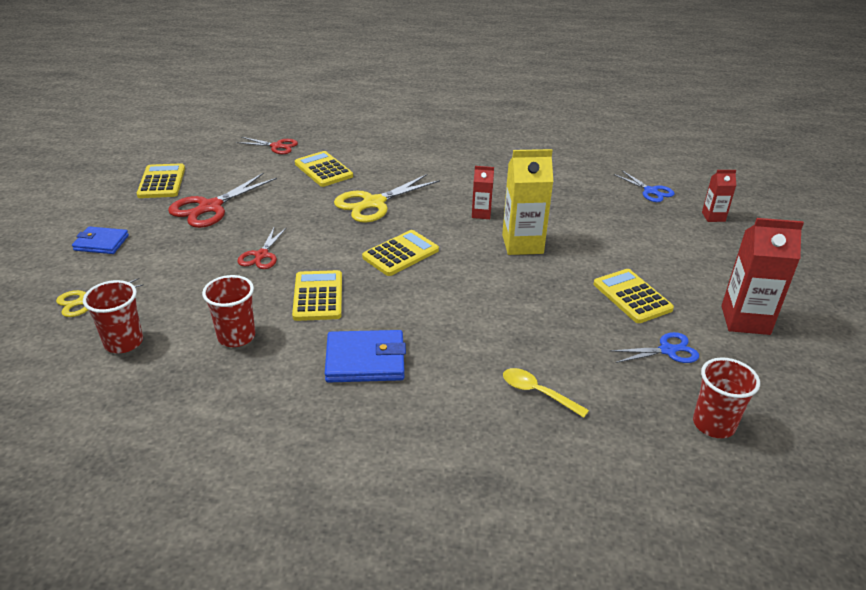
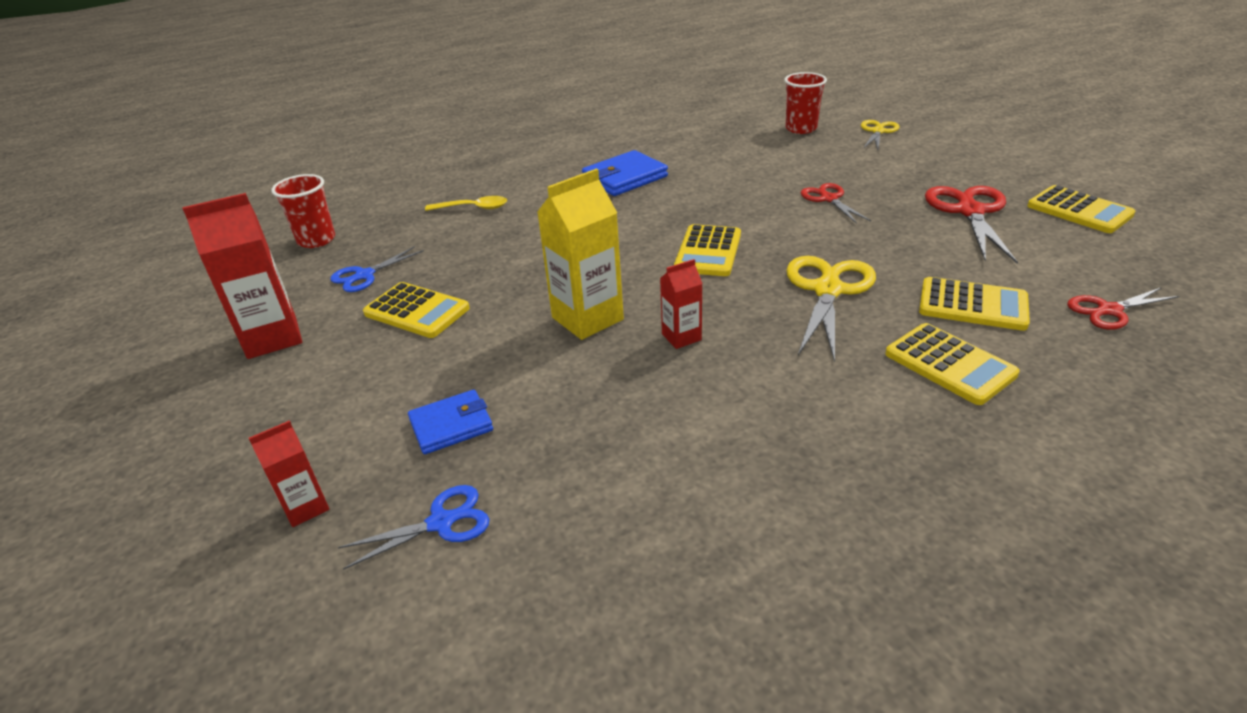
camera: 150 degrees right, 0 degrees up
(101, 243) = (968, 155): blue wallet -> blue wallet (451, 425)
(236, 336) = (737, 155): red cup -> none
(318, 296) = (724, 194): yellow calculator -> yellow calculator (949, 364)
(650, 191) = (441, 522): blue scissors -> blue scissors turned 135 degrees clockwise

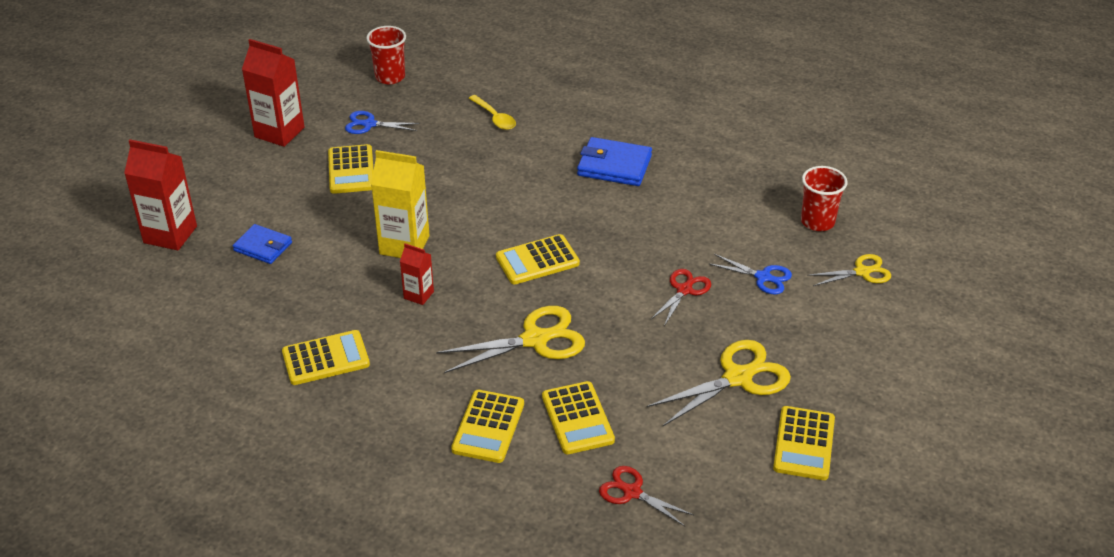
camera: 50 degrees right, 5 degrees up
(306, 507) = (170, 234): red carton -> red carton, size x1.85
(441, 522) = (194, 285): blue scissors -> blue scissors (763, 277)
(724, 447) = (326, 358): none -> yellow calculator
(969, 211) = (737, 378): red scissors -> yellow scissors

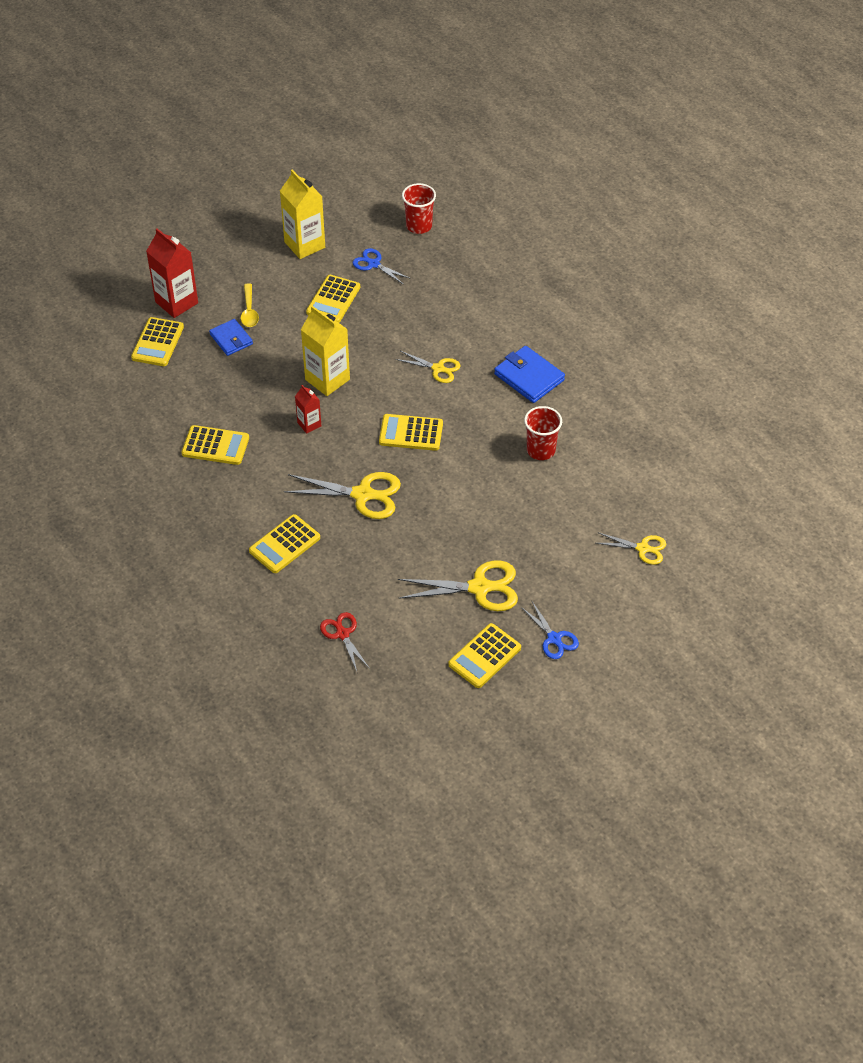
camera: 30 degrees right, 10 degrees up
(279, 132) = (304, 245): red carton -> yellow carton
(495, 118) = (471, 296): yellow spoon -> yellow spoon (249, 311)
(515, 192) = (438, 368): none -> yellow scissors
(577, 418) = (347, 566): yellow calculator -> yellow calculator (157, 342)
(684, 290) = (497, 503): red scissors -> none
(763, 277) = (564, 519): blue scissors -> blue scissors (554, 638)
(817, 222) = (645, 492): red cup -> red cup (541, 450)

